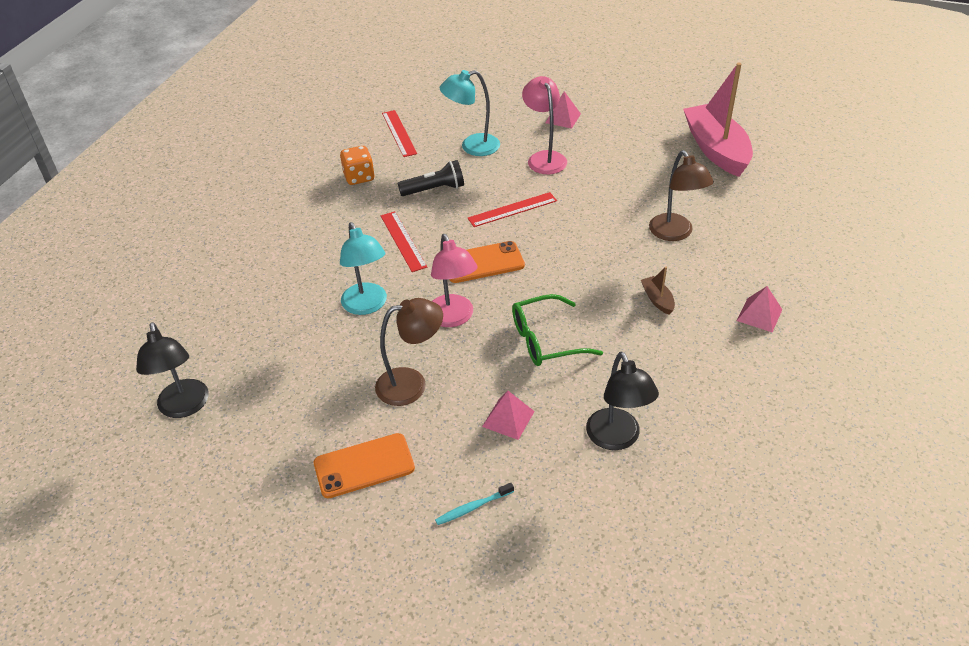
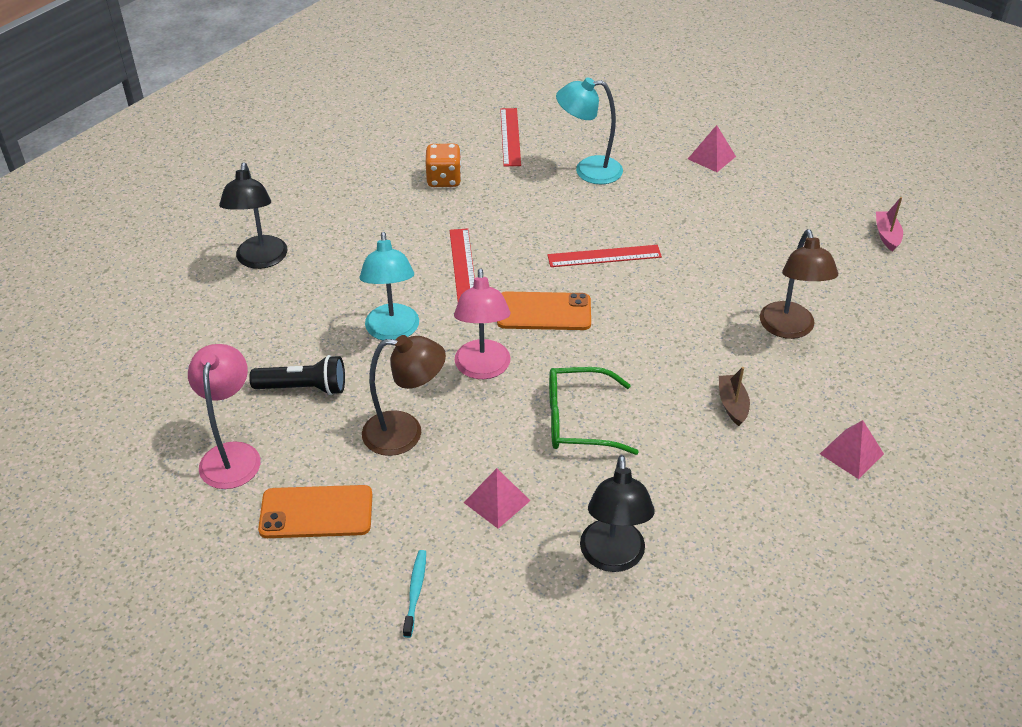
camera: 15 degrees right, 0 degrees up
(184, 407) = (155, 397): black lamp -> black lamp (260, 260)
(434, 189) = (523, 212): black flashlight -> black flashlight (304, 388)
(473, 507) = (415, 592): turquoise toothbrush -> turquoise toothbrush turned 105 degrees clockwise
(544, 158) = (668, 202): pink lamp -> pink lamp (232, 455)
(716, 149) = (887, 235): pink boat -> pink boat, size x0.40

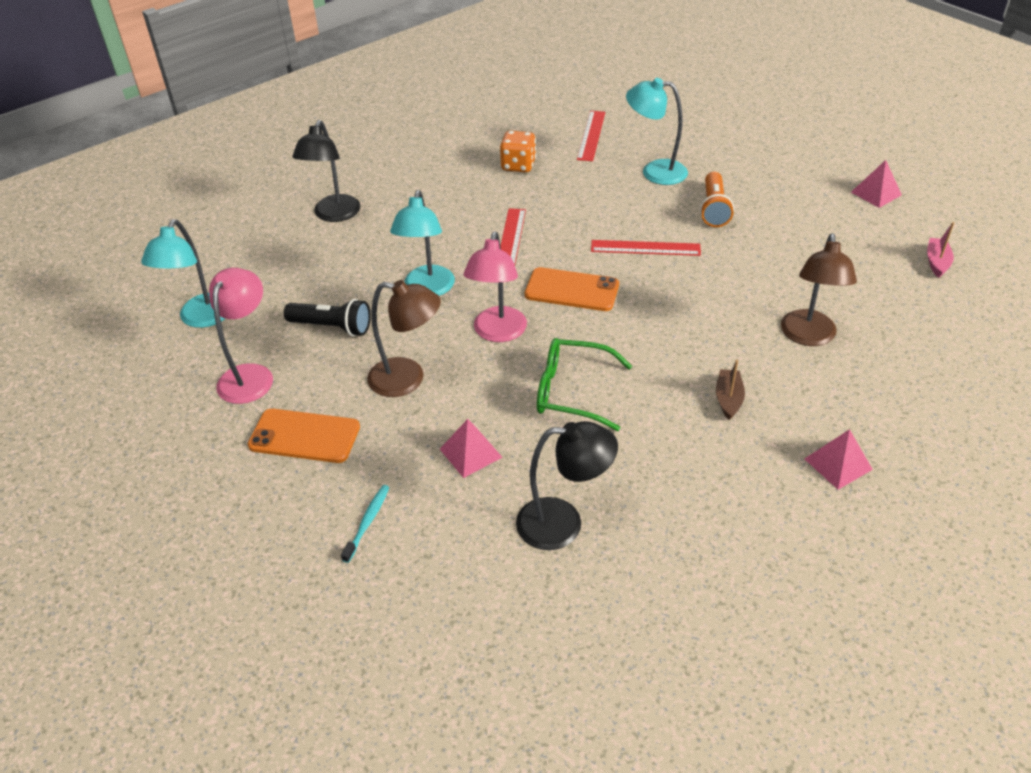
camera: 15 degrees right, 0 degrees up
(152, 399) = (201, 319): none -> turquoise lamp
(612, 558) = (563, 523): black lamp -> black lamp turned 105 degrees counterclockwise
(660, 205) = (714, 209): none -> orange flashlight
(711, 157) = (778, 172): pink pyramid -> pink pyramid (876, 193)

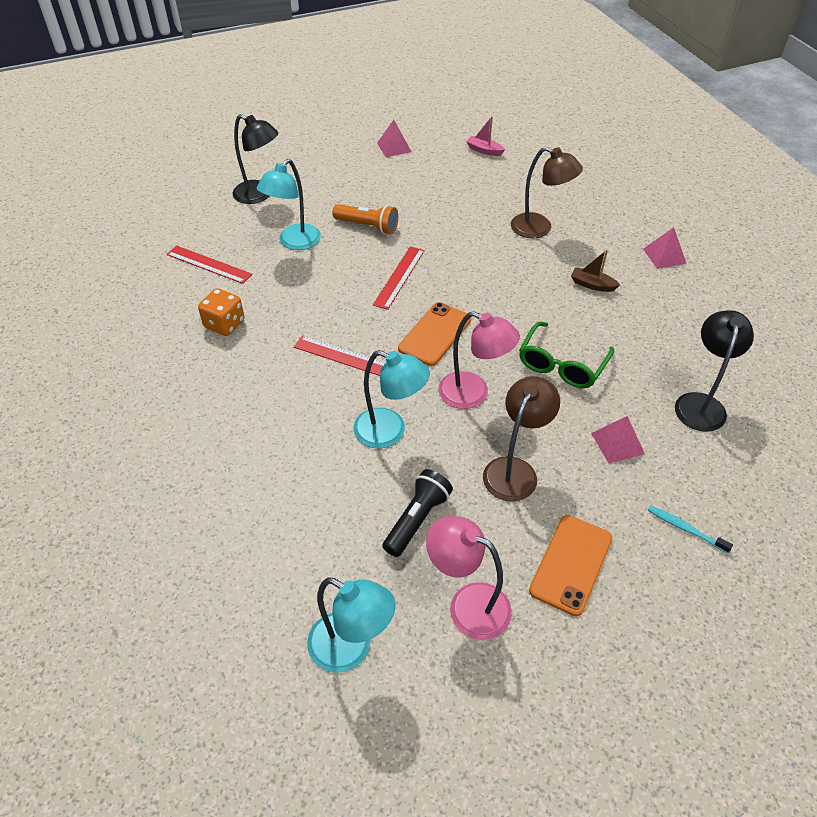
camera: 75 degrees left, 5 degrees up
(334, 215) = (218, 490): black lamp -> black lamp (259, 195)

